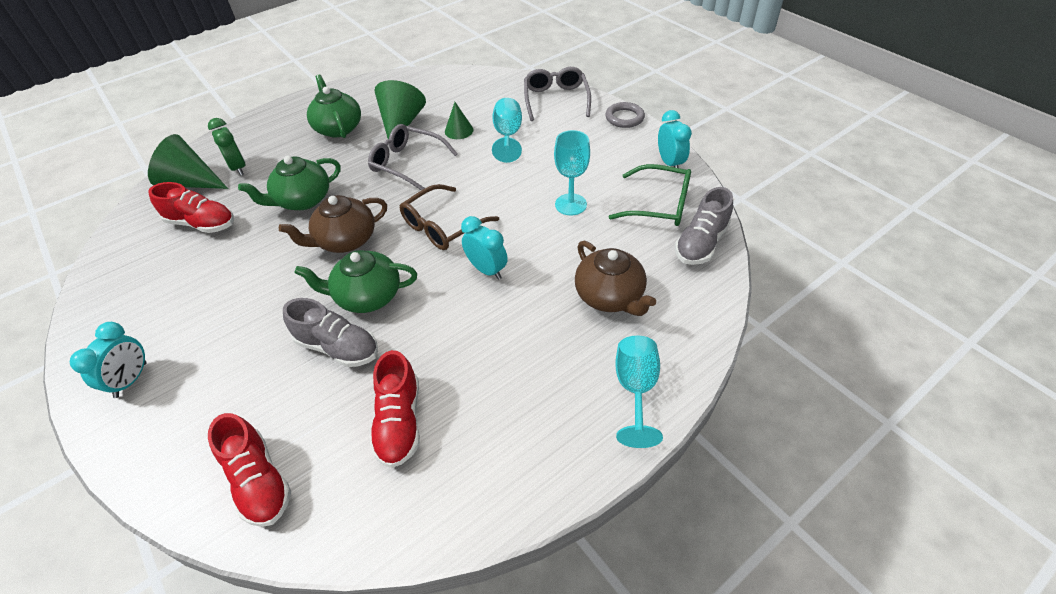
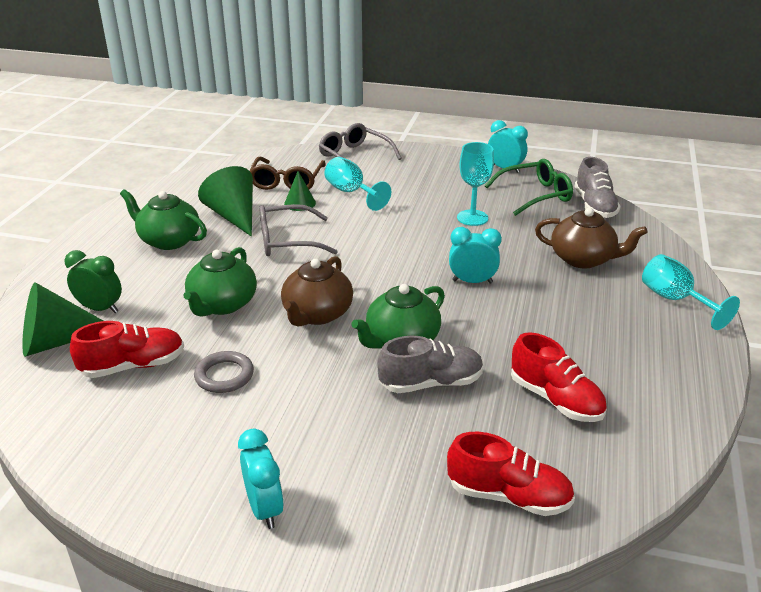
camera: 40 degrees left, 15 degrees down
(442, 226) = (391, 270): brown glasses -> brown glasses (287, 182)
(624, 118) = (429, 152): grey ring -> grey ring (224, 375)

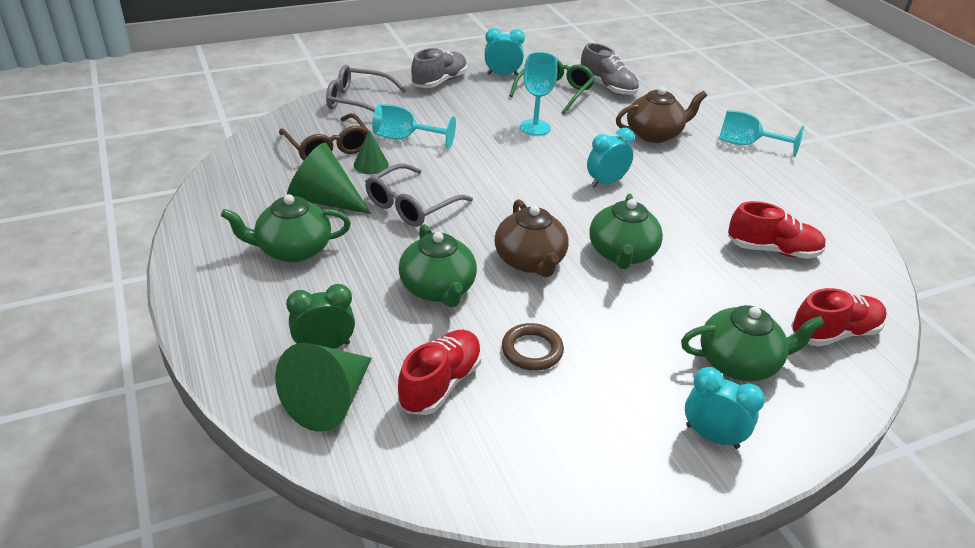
camera: 40 degrees left, 5 degrees up
(224, 375) = (532, 350): grey ring -> brown ring
(375, 470) = (739, 363): none -> green teapot
(431, 383) = (686, 277): grey shoe -> grey shoe (440, 81)

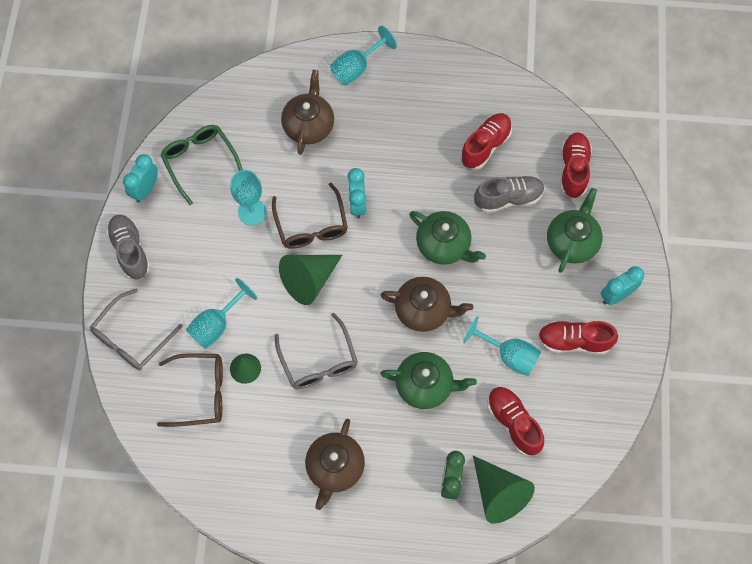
camera: 60 degrees left, 30 degrees up
(293, 249) = (335, 467): green teapot -> brown teapot
(324, 200) = (280, 423): green cone -> green cone (309, 280)
(532, 350) = (509, 355): brown ring -> turquoise goblet
(555, 162) = (311, 225): none -> brown glasses
(604, 410) = (574, 341): none -> red shoe
(607, 87) = (215, 114): grey shoe -> grey shoe (508, 198)

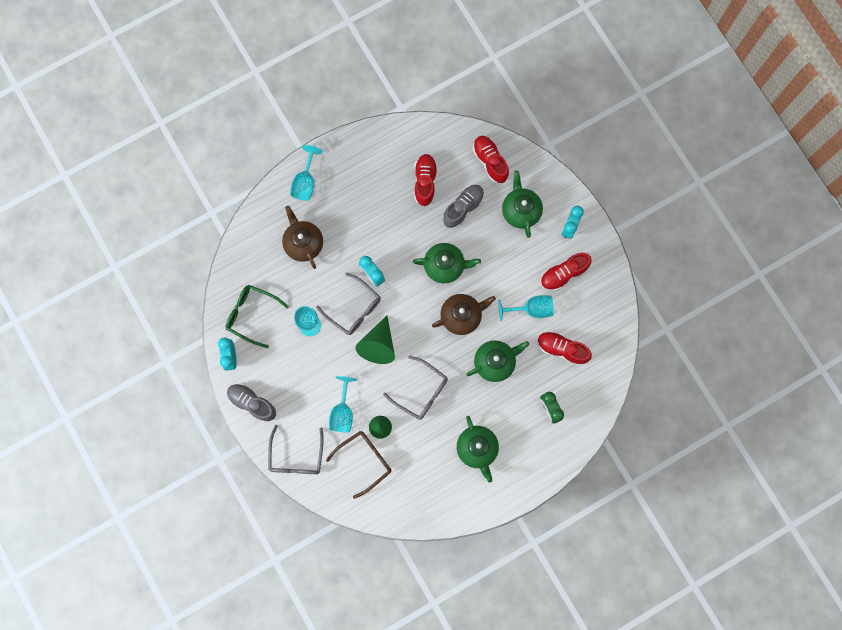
camera: 35 degrees left, 10 degrees up
(311, 225) = (354, 309): brown glasses -> grey glasses
(335, 467) = (477, 449): brown teapot -> green teapot
(498, 493) = (581, 397): green cone -> none

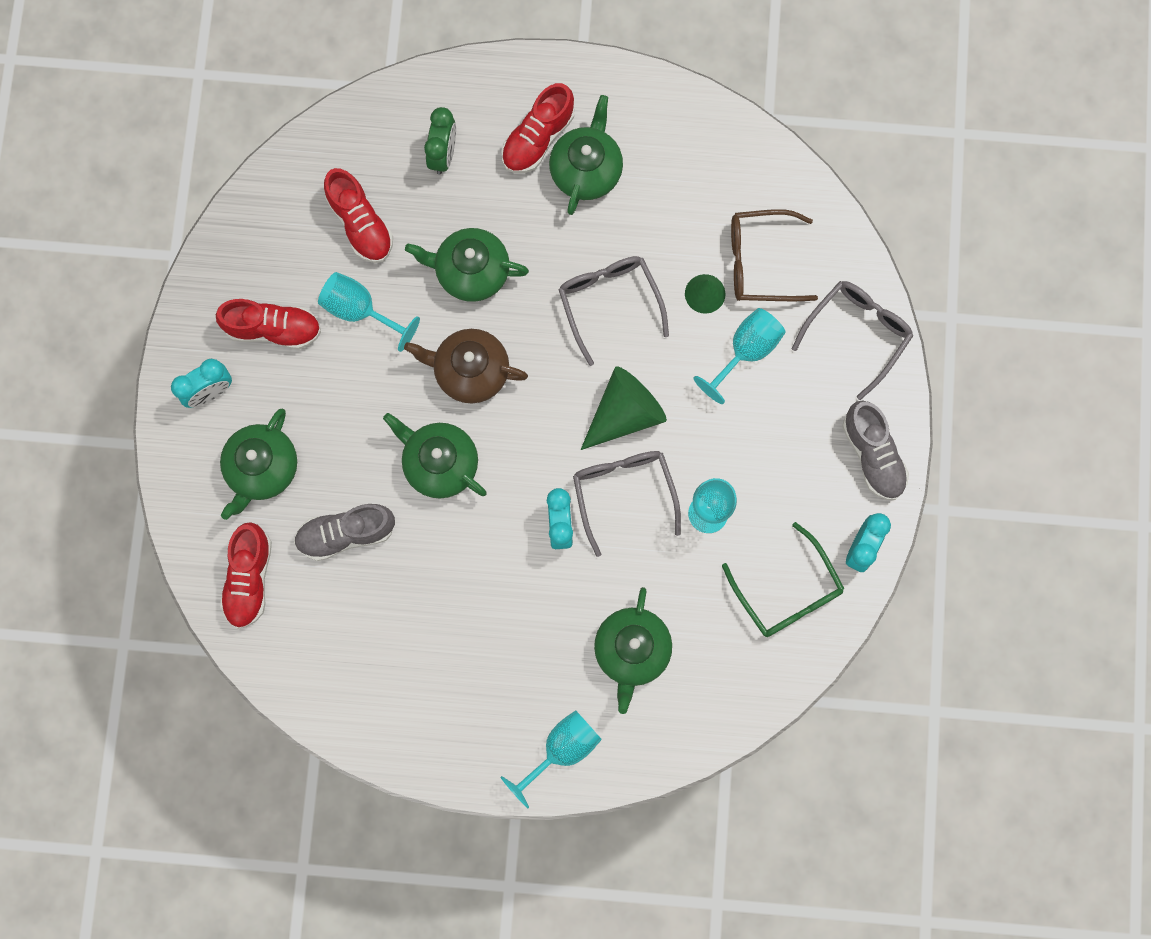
camera: 145 degrees left, 0 degrees up
(303, 243) = (632, 650): brown teapot -> green teapot
(425, 182) = (373, 617): red shoe -> red shoe (538, 138)

